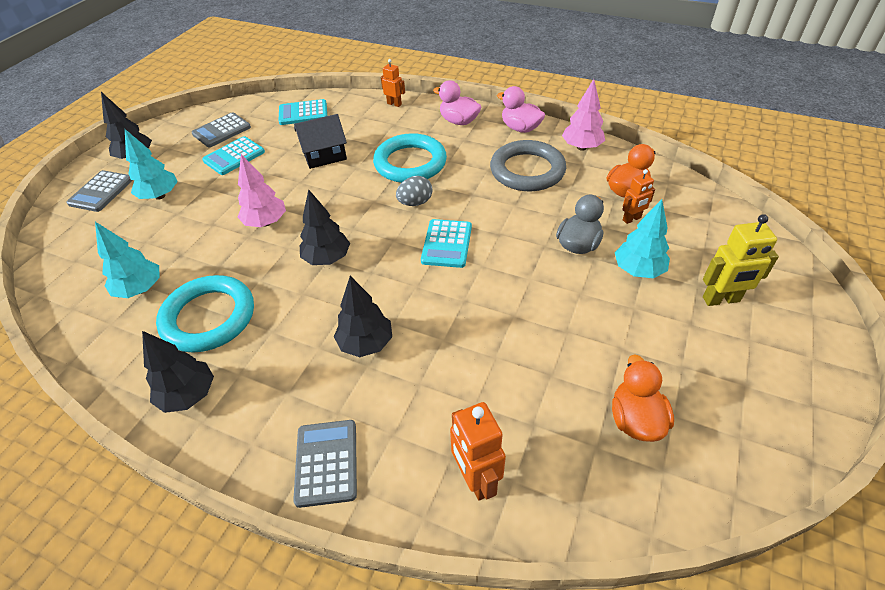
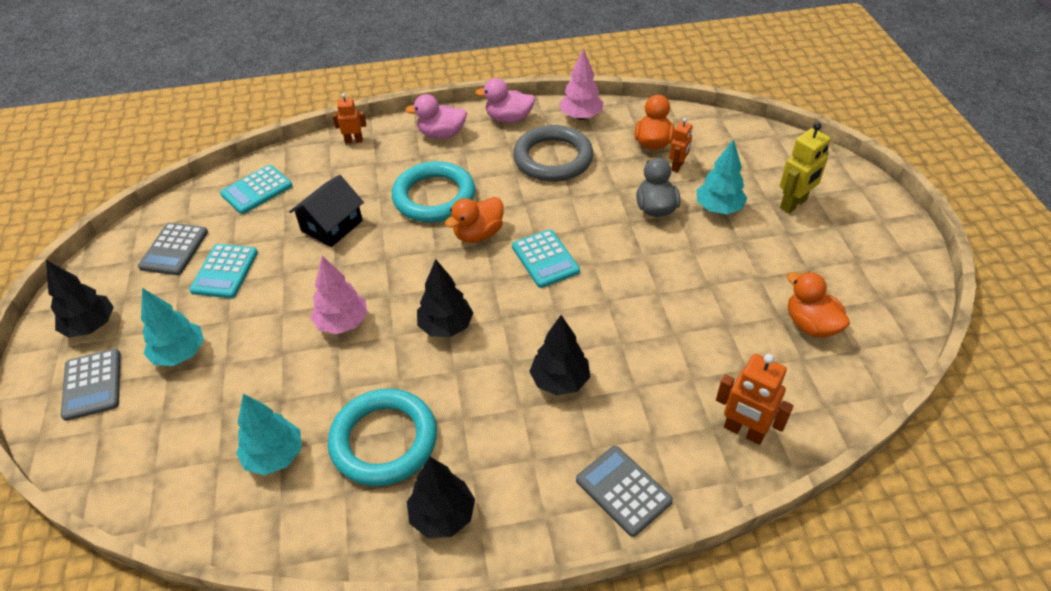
camera: 35 degrees left, 0 degrees up
(415, 203) = (478, 234): grey egg -> orange duck

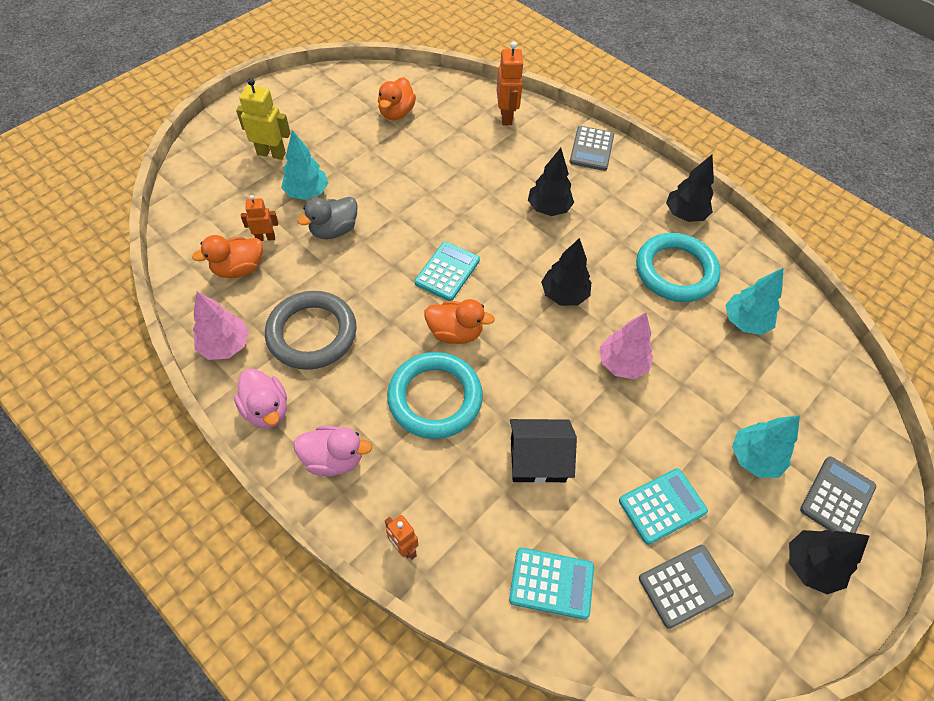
camera: 130 degrees left, 10 degrees up
(441, 134) = (334, 458): pink duck -> pink duck turned 45 degrees counterclockwise

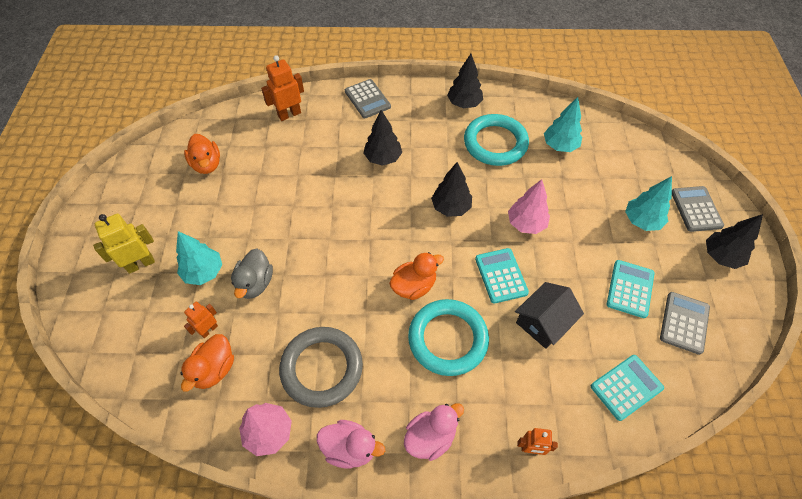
camera: 40 degrees left, 0 degrees up
(447, 271) = (365, 250): turquoise calculator -> turquoise calculator (501, 276)
(506, 117) = (289, 114): orange robot -> orange robot turned 75 degrees counterclockwise

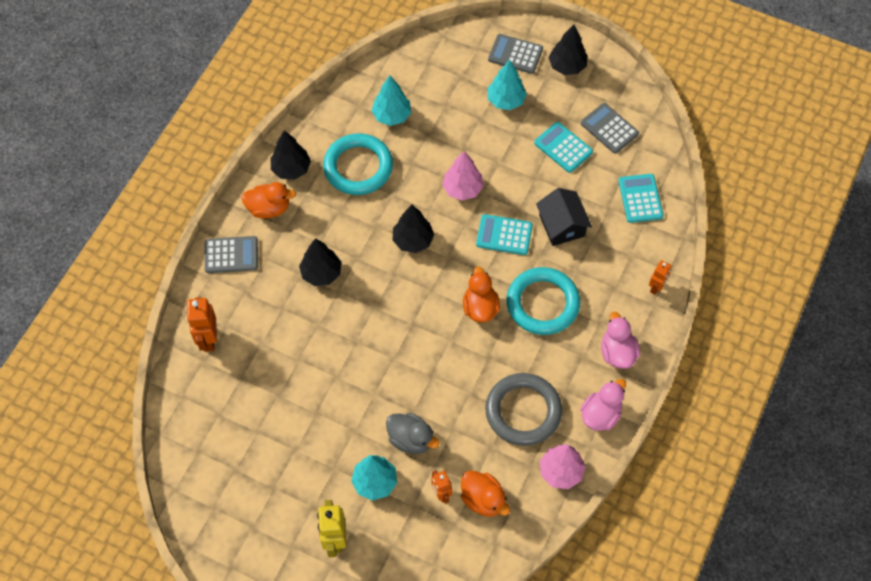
camera: 65 degrees left, 5 degrees up
(207, 164) = (235, 443): orange duck -> orange duck (269, 208)

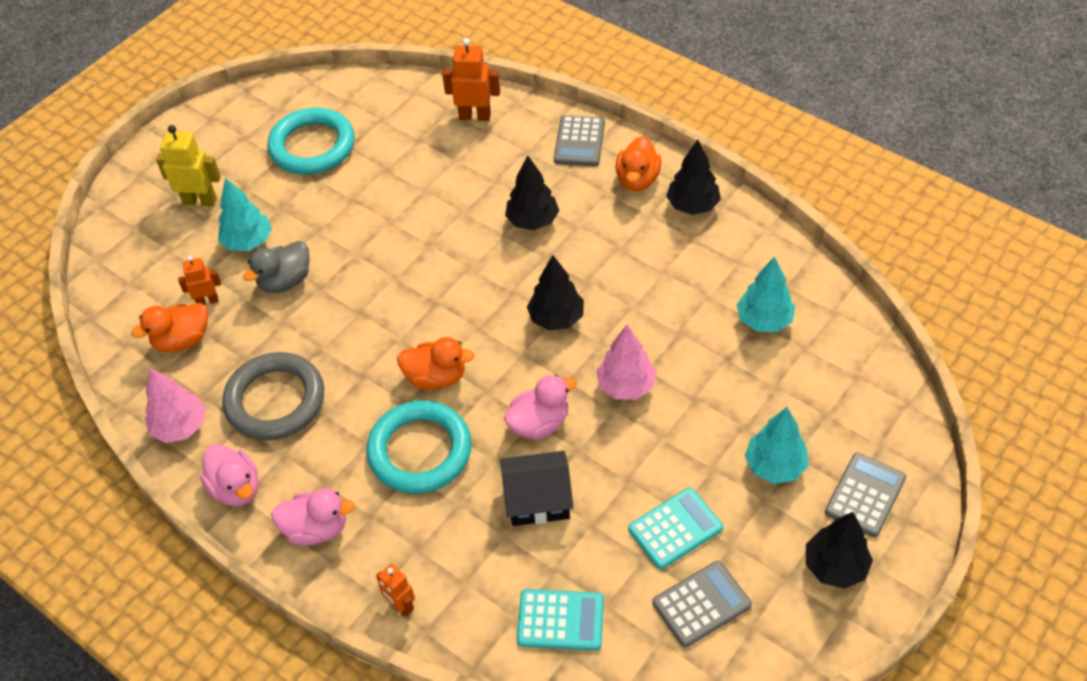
camera: 105 degrees right, 10 degrees down
(358, 167) = (683, 273): turquoise ring -> turquoise ring (312, 146)
(504, 235) = (539, 423): turquoise calculator -> pink duck

